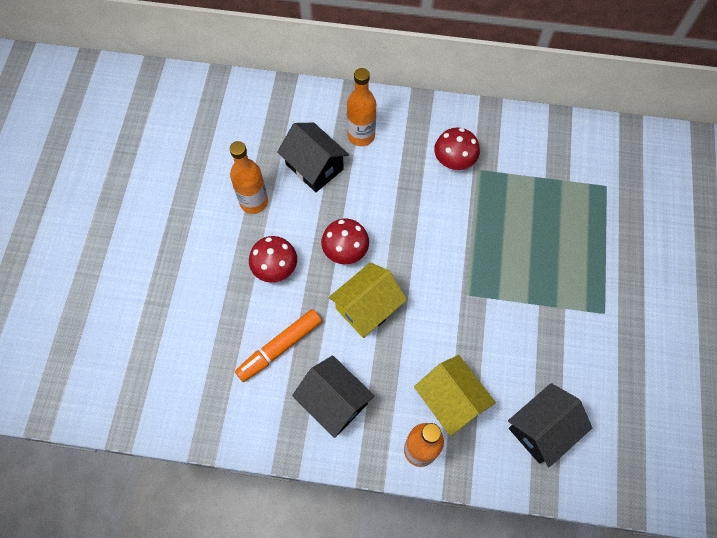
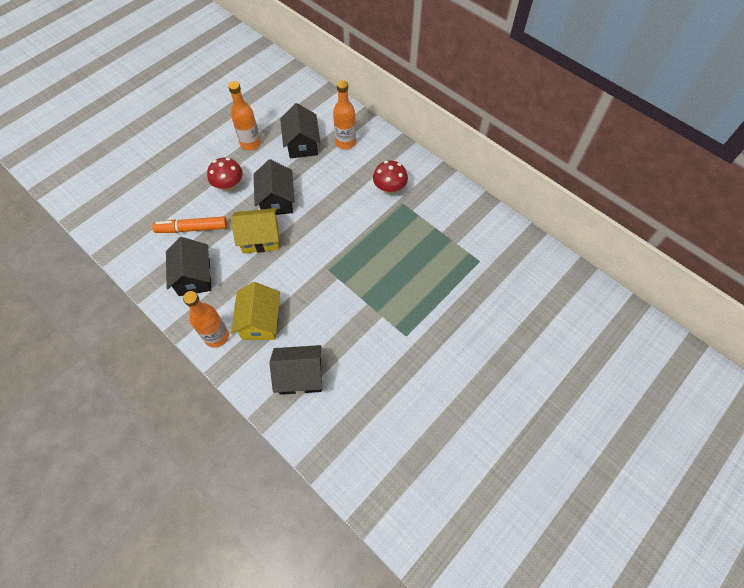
camera: 35 degrees right, 5 degrees down
(345, 251) = (277, 200): red mushroom -> black house

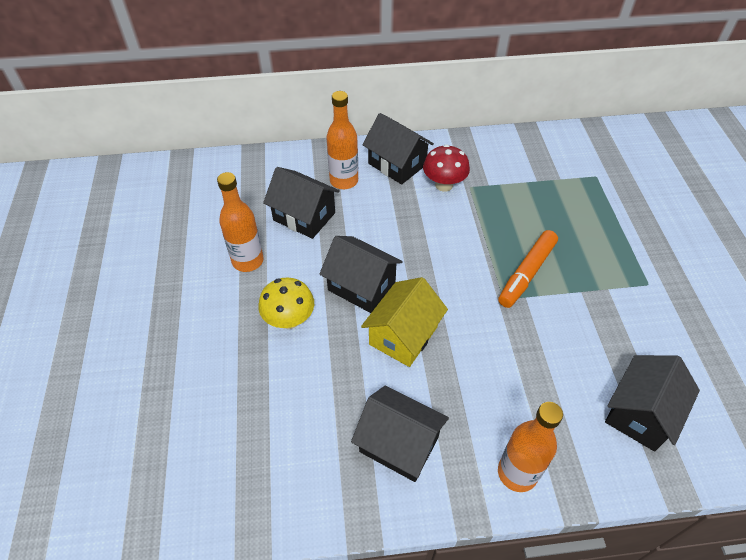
camera: 50 degrees left, 10 degrees down
(192, 228) = (317, 400): orange marker -> orange marker (526, 273)
(229, 186) = (289, 320): red mushroom -> yellow mushroom
(260, 321) = (530, 409): yellow house -> none
(384, 157) = (397, 164): none -> black house

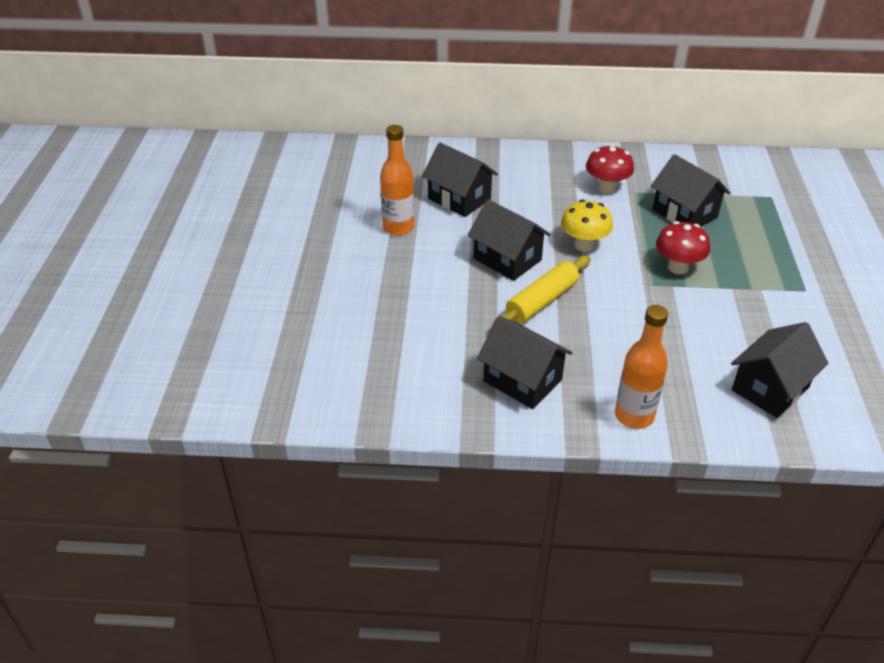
camera: 10 degrees right, 10 degrees down
(289, 320) = (432, 277): yellow mushroom -> yellow mushroom (584, 245)
(344, 181) = (504, 174): orange bottle -> none
(397, 164) = (561, 166): black house -> black house (684, 213)
(403, 335) = (542, 301): yellow house -> yellow rolling pin
(526, 273) = (677, 267): orange marker -> red mushroom

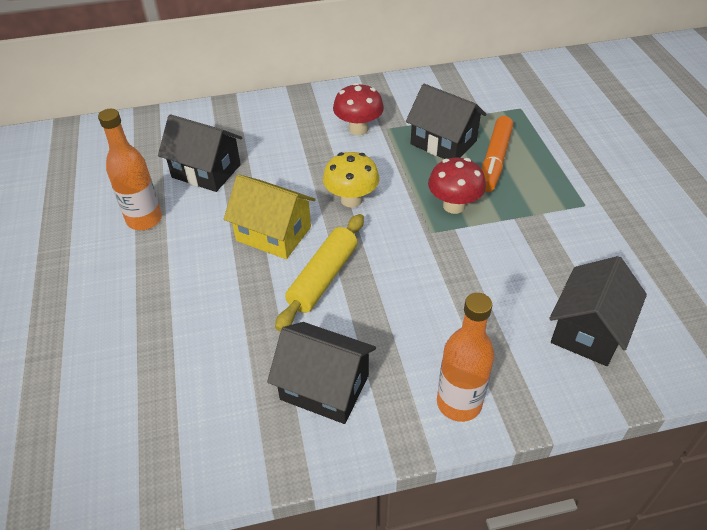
camera: 15 degrees left, 5 degrees up
(507, 259) = (273, 234): black house -> yellow house
(729, 237) = (494, 160): none -> orange marker

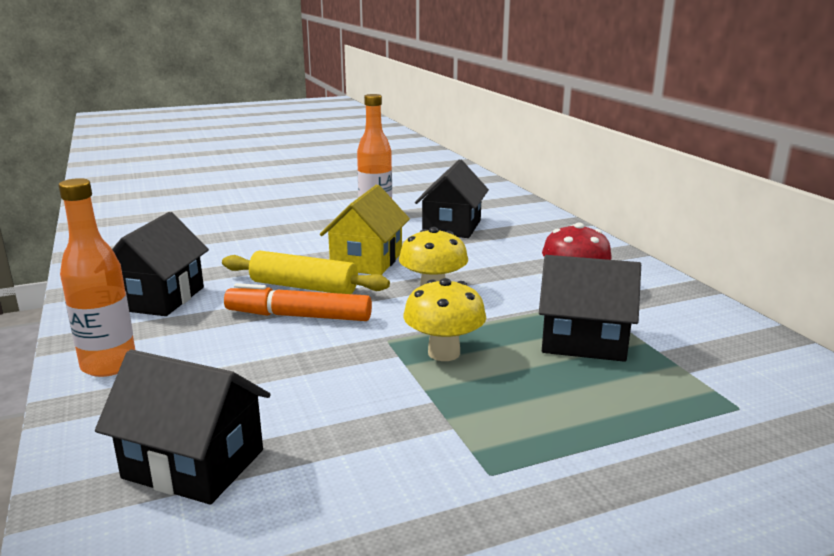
camera: 80 degrees right, 25 degrees down
(443, 142) = (583, 341): black house -> black house turned 75 degrees clockwise
(454, 206) = (444, 353): red mushroom -> yellow mushroom
(494, 160) = (565, 383): orange marker -> orange marker (298, 316)

